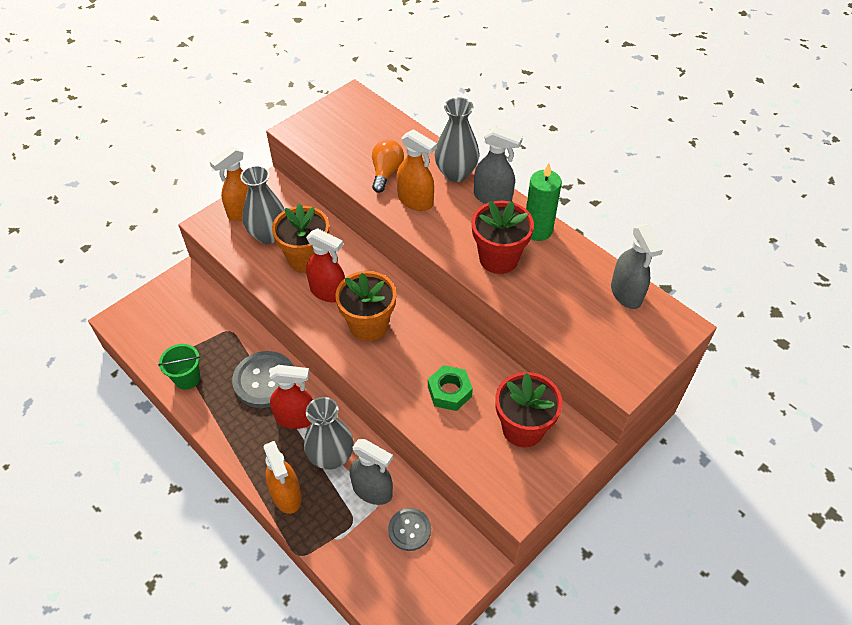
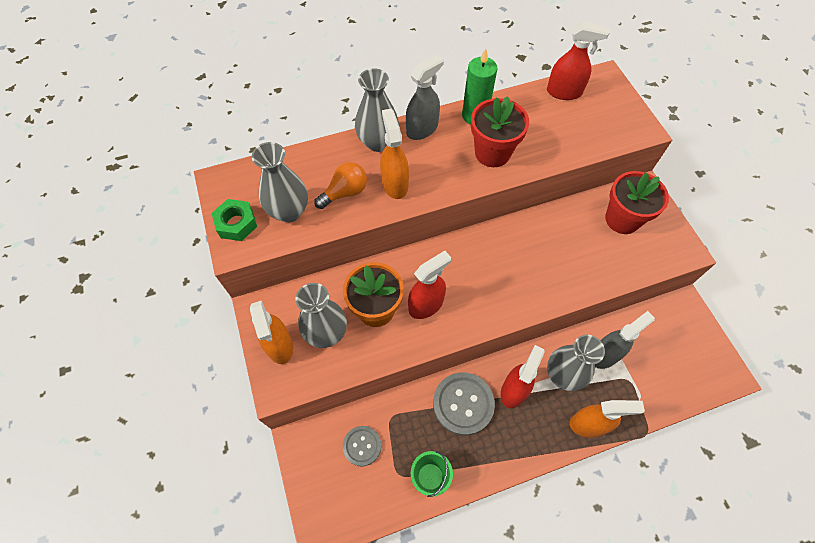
camera: 65 degrees left, 10 degrees up
(347, 146) = (289, 211): none -> grey vase
(368, 325) = (479, 286): orange flower pot -> none
(386, 172) = (345, 192): orange light bulb -> orange light bulb turned 105 degrees clockwise
(409, 530) = (647, 341): grey button -> grey button (362, 446)
(415, 201) = (394, 184): orange spray bottle -> orange spray bottle turned 75 degrees counterclockwise
(449, 392) = (571, 253): green nut -> green nut (236, 223)
(626, 294) = (564, 92): grey spray bottle -> red spray bottle

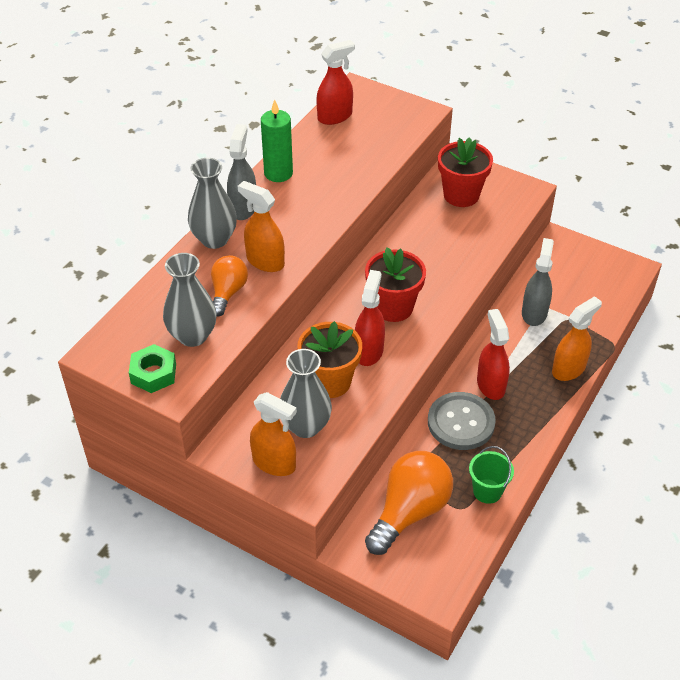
camera: 40 degrees left, 15 degrees down
(362, 446) = (410, 511): grey button -> orange light bulb
(492, 153) = (323, 192): red flower pot -> red flower pot (393, 307)
(563, 375) = (517, 348): grey vase -> none

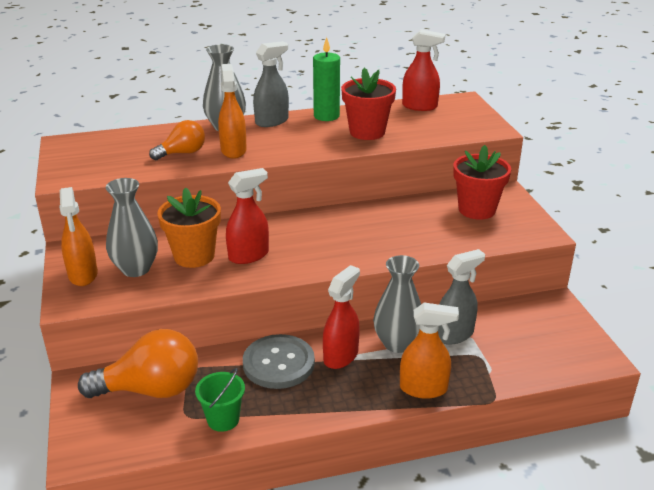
camera: 45 degrees right, 15 degrees down
(153, 373) = (69, 166): green nut -> none
(192, 336) = (123, 161): grey vase -> grey vase (397, 343)
(393, 307) = (310, 242): red flower pot -> red flower pot (367, 132)

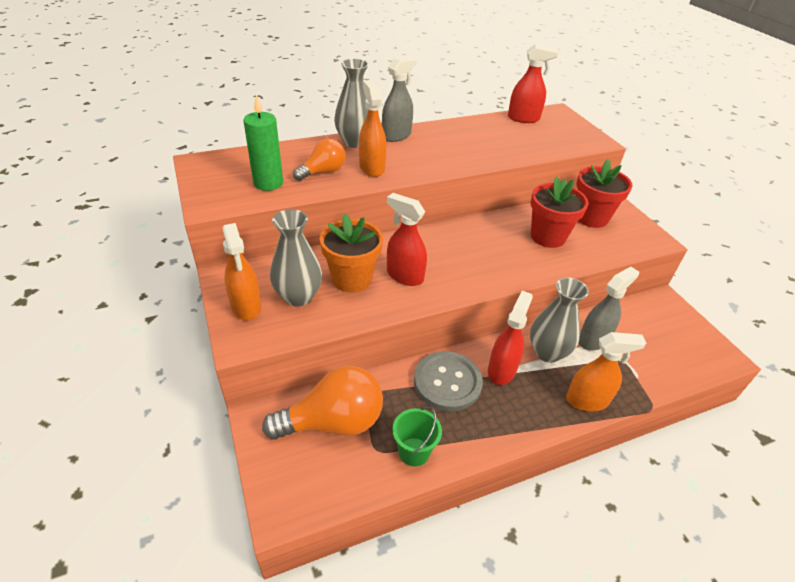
camera: 10 degrees left, 10 degrees up
(249, 255) = (404, 275): red spray bottle -> red spray bottle turned 105 degrees counterclockwise
(326, 116) = (444, 129): green candle -> green candle (268, 183)
(367, 132) = (488, 146): red flower pot -> red flower pot (548, 236)

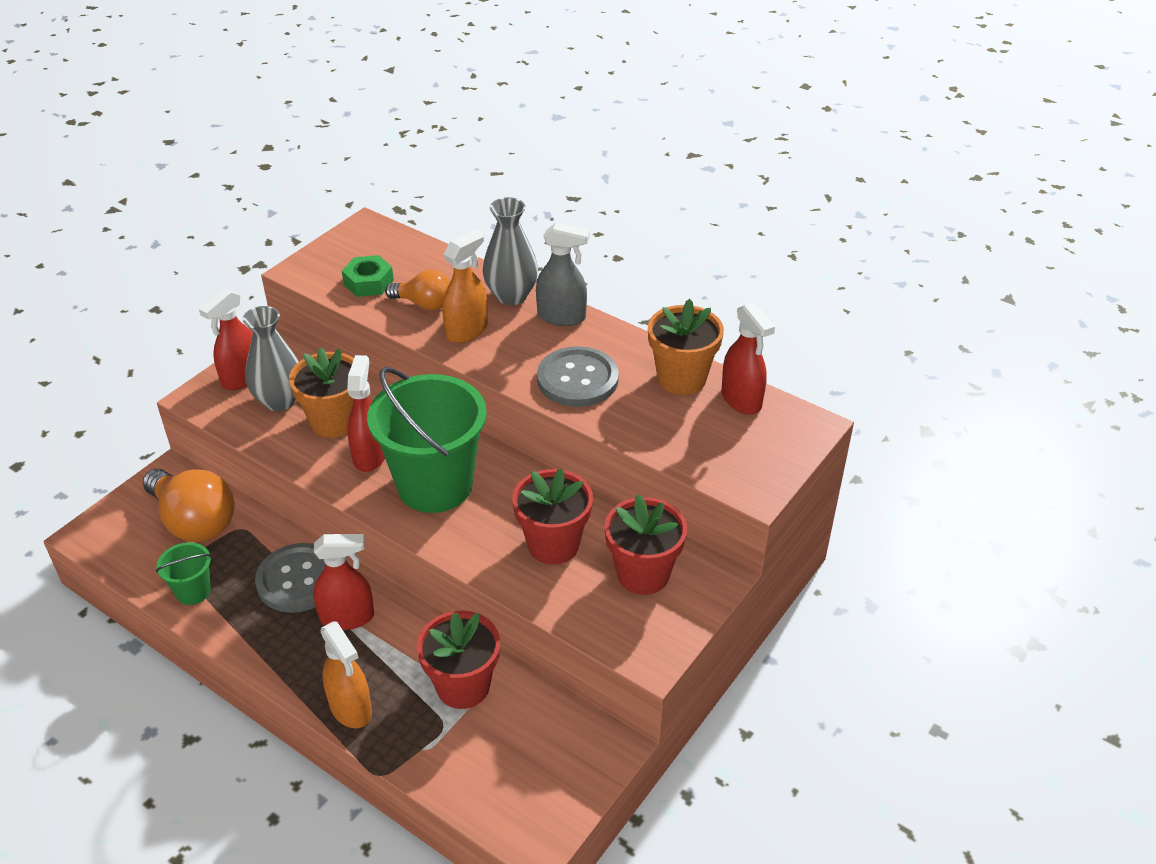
camera: 60 degrees right, 0 degrees up
(246, 306) = (242, 377): orange spray bottle -> red spray bottle
(268, 183) = (368, 282): green candle -> green nut
(459, 259) = (435, 485): none -> green bucket
(461, 152) = (577, 379): none -> grey button
(491, 125) = (681, 378): none -> orange flower pot
(547, 352) = (406, 648): grey vase -> none
(593, 339) = (463, 686): grey spray bottle -> red flower pot

